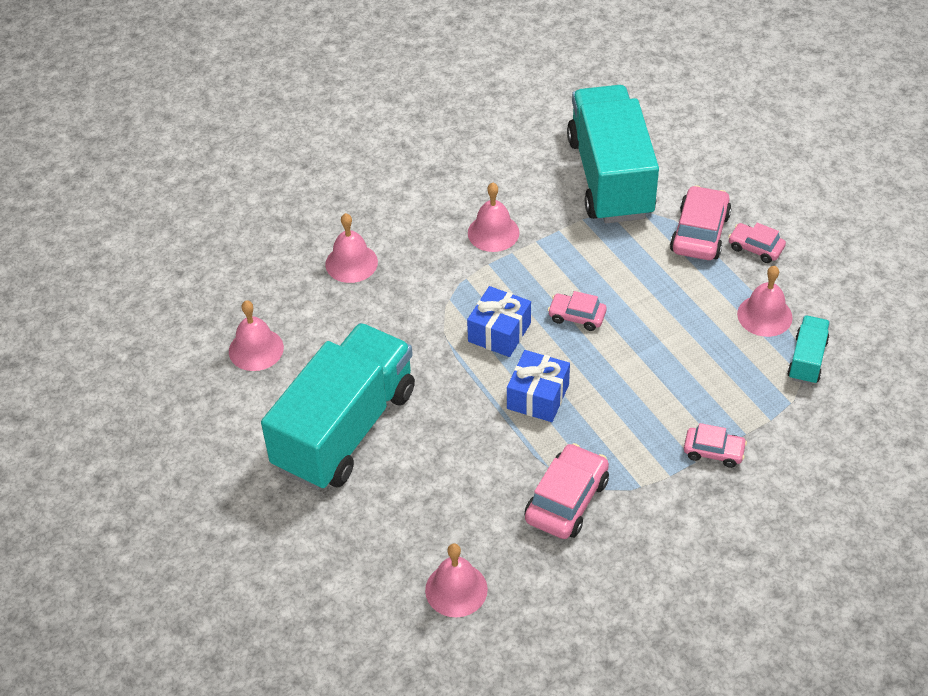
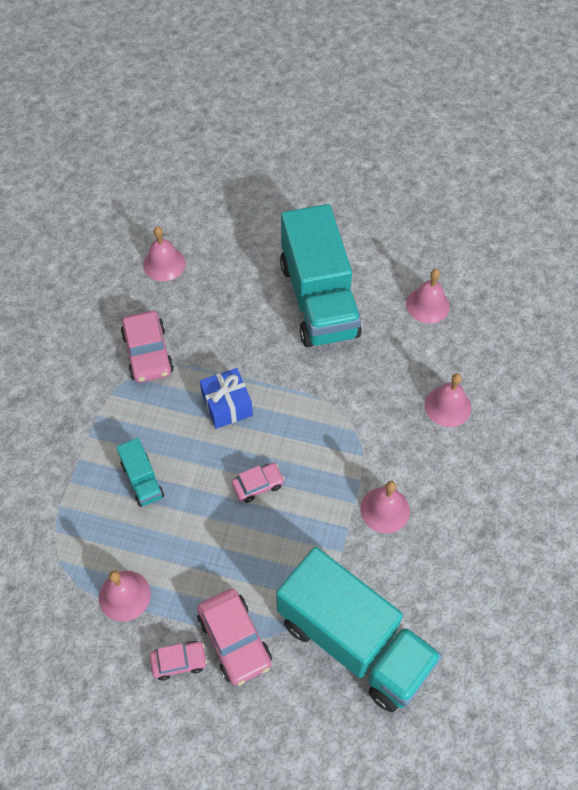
camera: 135 degrees right, 10 degrees up
(499, 332) = (297, 431): blue gift -> none
(713, 451) = (81, 452): pink car -> none
(807, 360) = (65, 578): turquoise truck -> turquoise truck (142, 480)

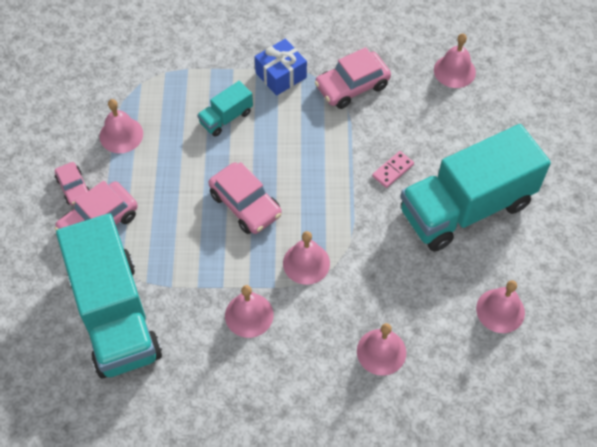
camera: 75 degrees right, 0 degrees up
(227, 405) = (319, 160): blue gift -> blue gift (281, 75)
(258, 485) = (245, 204): pink car -> pink car, size x1.67
(260, 345) = (393, 170): none -> pink domino
(341, 445) = (306, 263): none -> pink bell
(354, 641) = (115, 315): turquoise truck -> turquoise truck turned 45 degrees counterclockwise

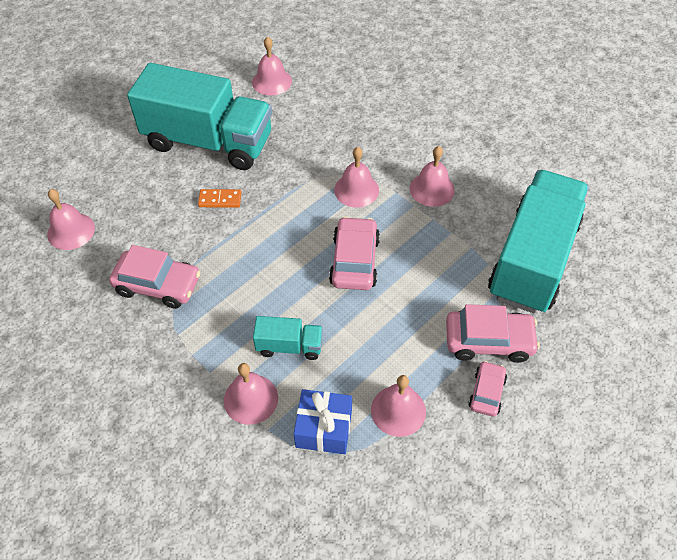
camera: 135 degrees left, 5 degrees down
(281, 75) = (198, 346): blue gift -> blue gift (324, 428)
(381, 351) = (369, 112): pink bell -> pink bell (250, 399)
(393, 170) = (220, 200): pink domino -> orange domino

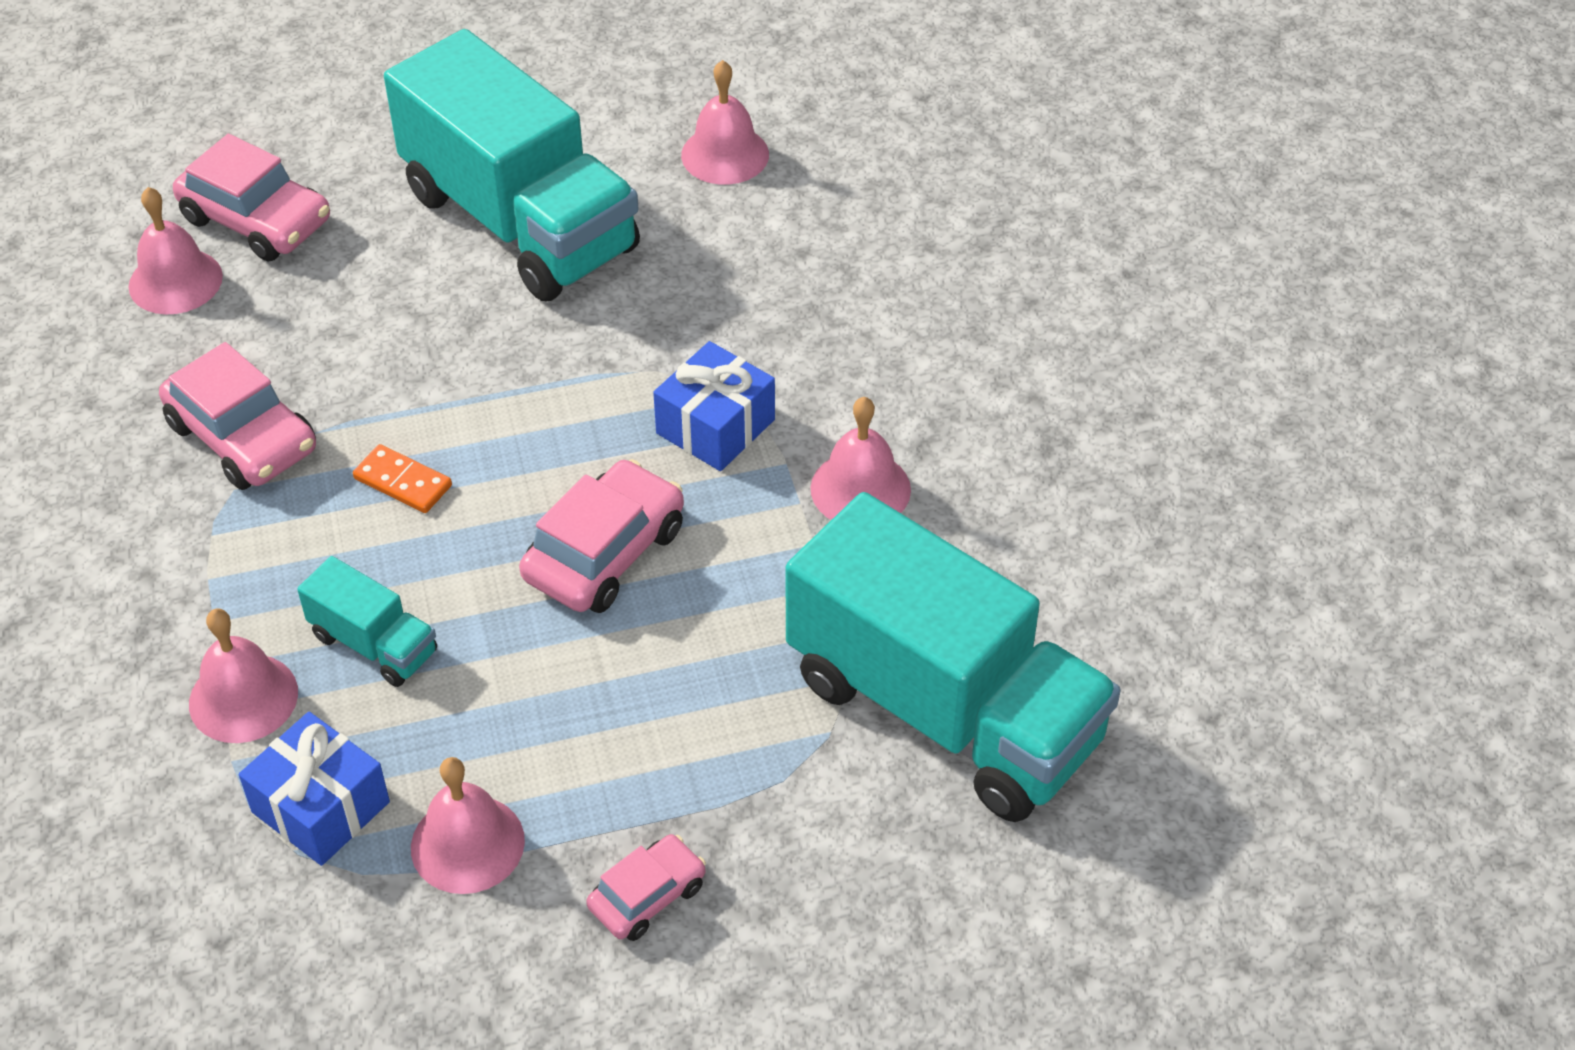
camera: 30 degrees right, 5 degrees down
(220, 200) = (458, 336): orange domino -> orange domino (403, 482)
(356, 190) = (715, 426): pink bell -> blue gift
(488, 341) = (728, 811): pink car -> pink car (256, 220)
(532, 259) = (943, 709): turquoise truck -> turquoise truck turned 75 degrees clockwise

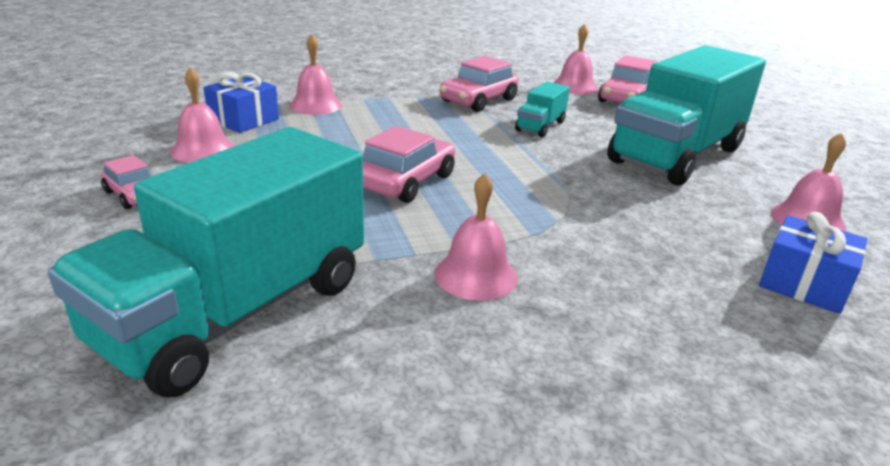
camera: 85 degrees right, 20 degrees down
(374, 644) = (343, 128): turquoise truck -> turquoise truck (540, 126)
(403, 482) = (455, 131): orange domino -> none
(605, 553) = (405, 181): pink car -> pink car turned 90 degrees counterclockwise
(715, 426) = (524, 216): blue gift -> blue gift (804, 283)

